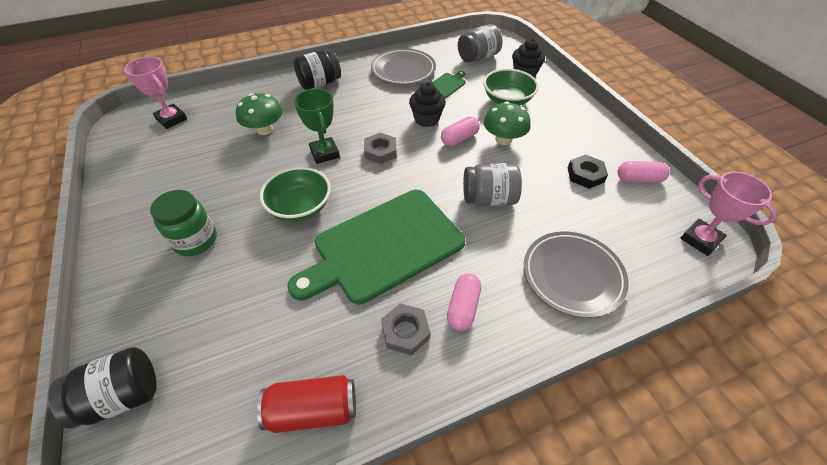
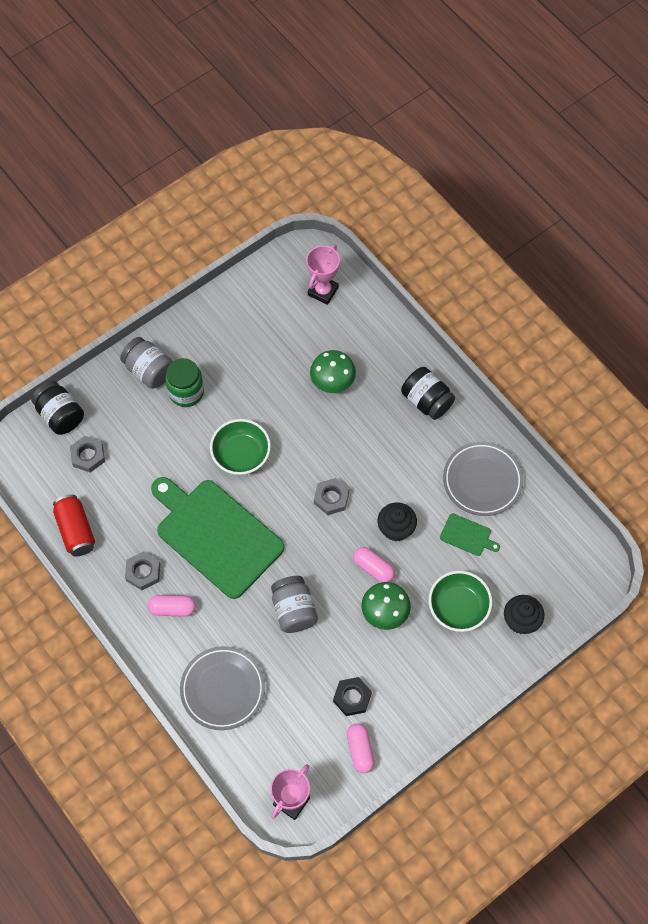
camera: 75 degrees right, 15 degrees up
(208, 369) = (88, 456): none -> grey nut
(325, 153) = (314, 449): green trophy -> none
(478, 57) = (540, 560): grey jar -> grey jar (149, 370)

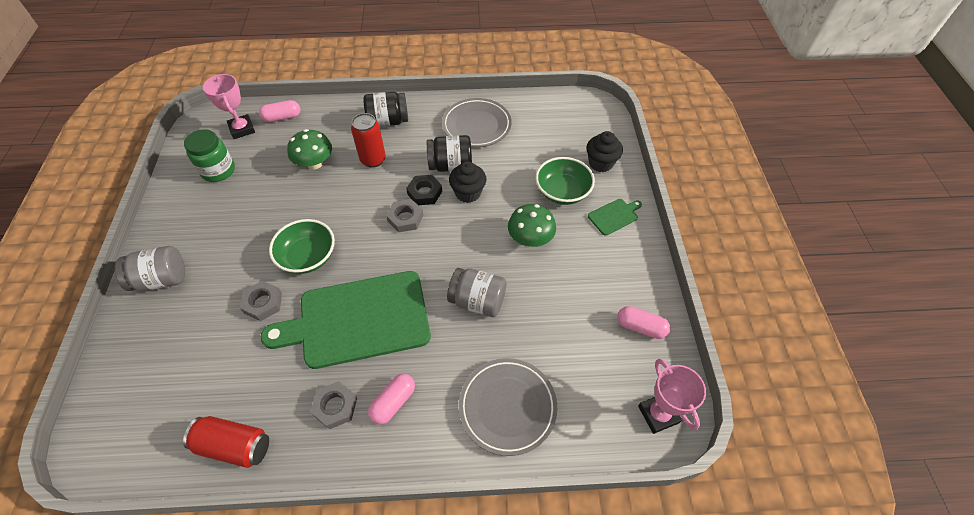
camera: 55 degrees left, 10 degrees down
(60, 415) = (111, 382): black jar -> black jar (450, 165)
(88, 456) = (176, 383): grey nut -> grey nut (263, 303)
(186, 392) = (212, 263): green jar -> green jar (218, 171)
(352, 697) = (588, 305): black nut -> black nut (424, 193)
(372, 424) = (373, 160): none -> red can
(373, 568) = (487, 225): pink capsule -> pink capsule (282, 117)
(467, 535) = (510, 156): green cutting board -> green cutting board (614, 216)

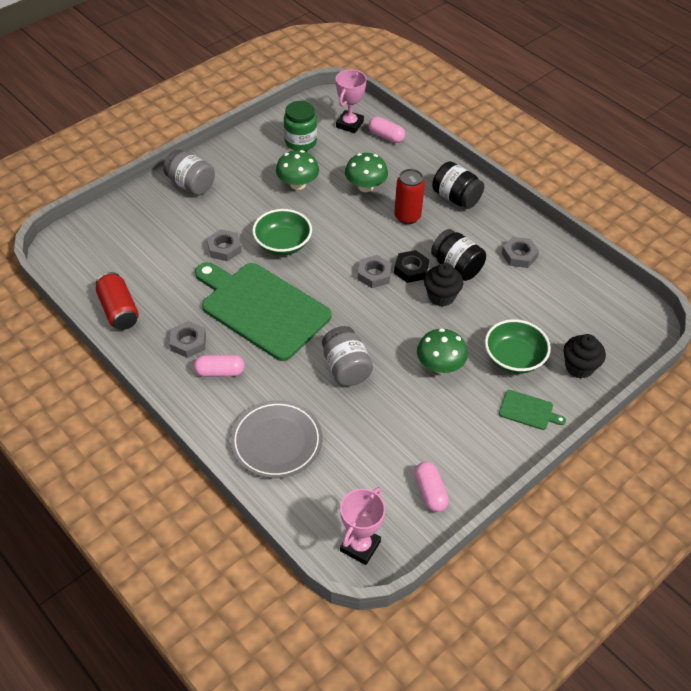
camera: 50 degrees right, 5 degrees down
(259, 203) = (297, 184): none -> green mushroom
(476, 126) = (519, 255): grey plate -> grey nut

